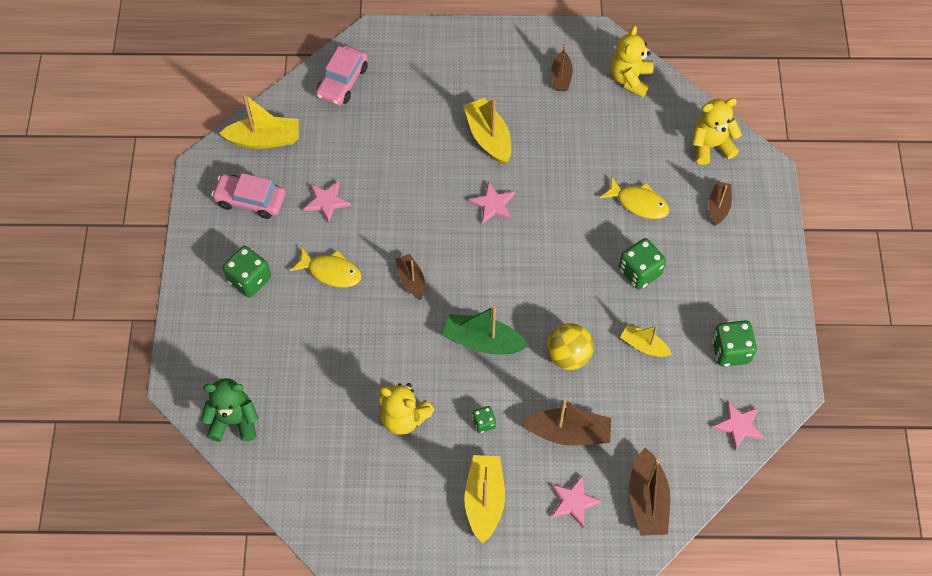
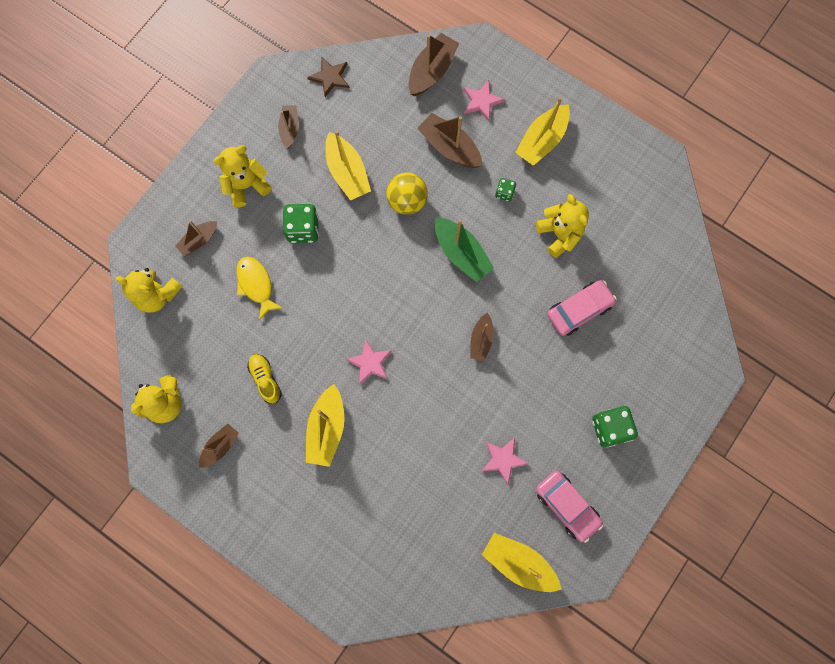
camera: 145 degrees left, 15 degrees up
(234, 421) = (688, 314): green teddy bear -> none
(331, 272) = (539, 390): yellow fish -> none
(342, 81) = (411, 578): pink car -> pink car (579, 310)
(567, 141) = (265, 379): none -> yellow shoe
(644, 346) = (347, 172): yellow boat -> yellow boat, size x1.61
(721, 276) = (247, 185): none -> yellow teddy bear
(730, 351) = (290, 129): green dice -> brown boat
(739, 425) = (330, 77): pink star -> brown star

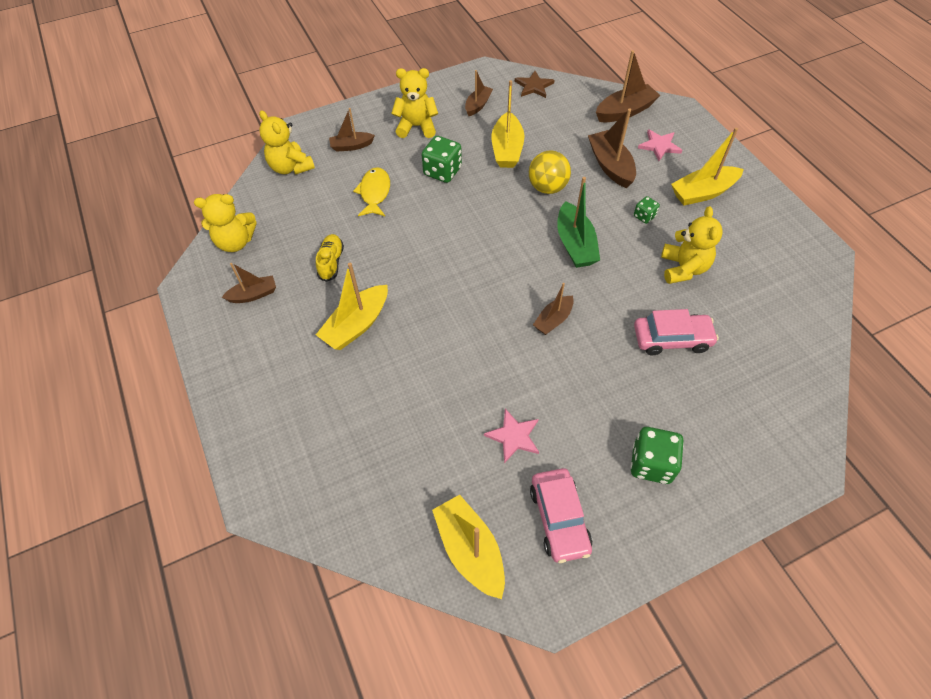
camera: 30 degrees right, 20 degrees down
(370, 363) = (433, 291): pink star -> none

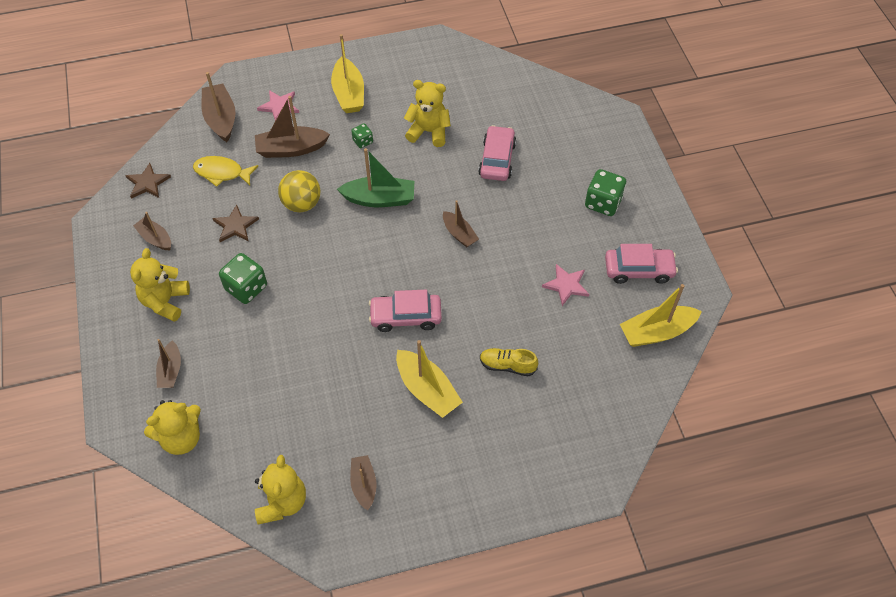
camera: 80 degrees left, 0 degrees up
(331, 262) = (341, 406): yellow shoe -> yellow shoe (507, 366)
(374, 193) = (255, 355): yellow fish -> yellow fish (222, 173)
(437, 292) = (406, 316): none -> pink car
(507, 149) = (235, 226): yellow boat -> brown star

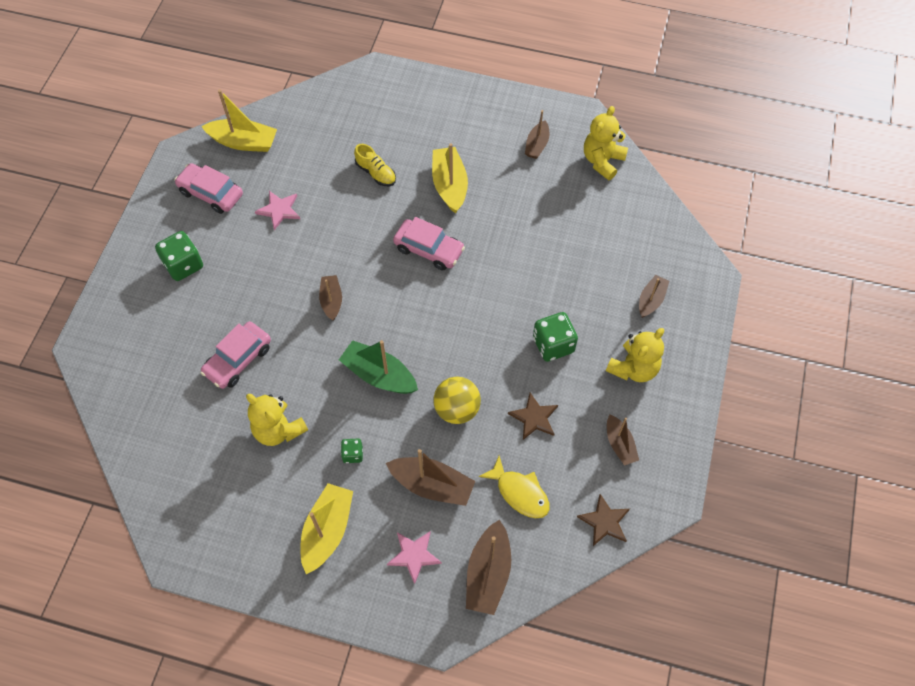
camera: 150 degrees left, 5 degrees up
(181, 438) = (661, 240): yellow teddy bear -> none

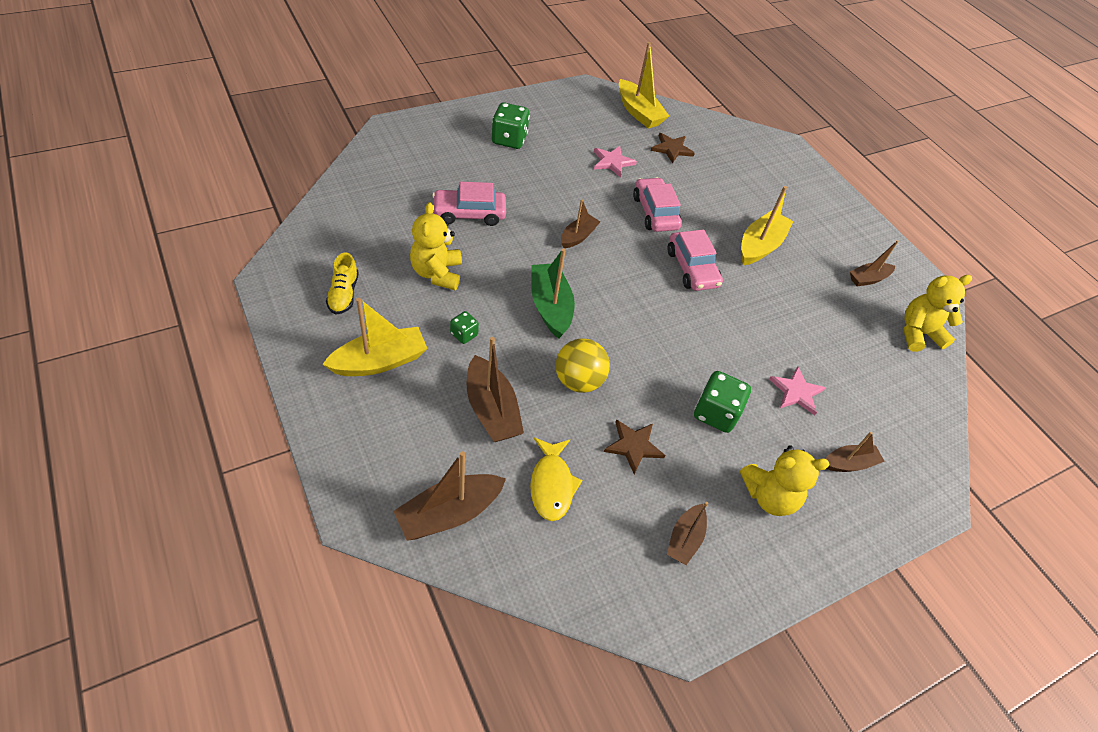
camera: 40 degrees right, 10 degrees down
(211, 193) = (579, 120): pink car -> pink car (655, 212)
(376, 173) = (711, 196): yellow shoe -> yellow shoe (344, 294)
(414, 555) = (414, 440): pink star -> pink star (796, 392)
(604, 522) = (595, 583): brown star -> brown star (672, 149)

